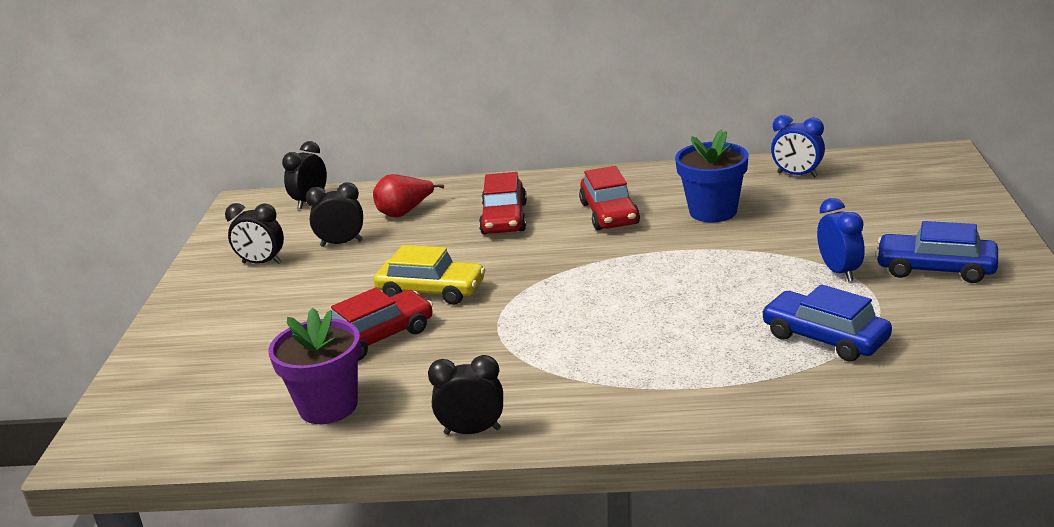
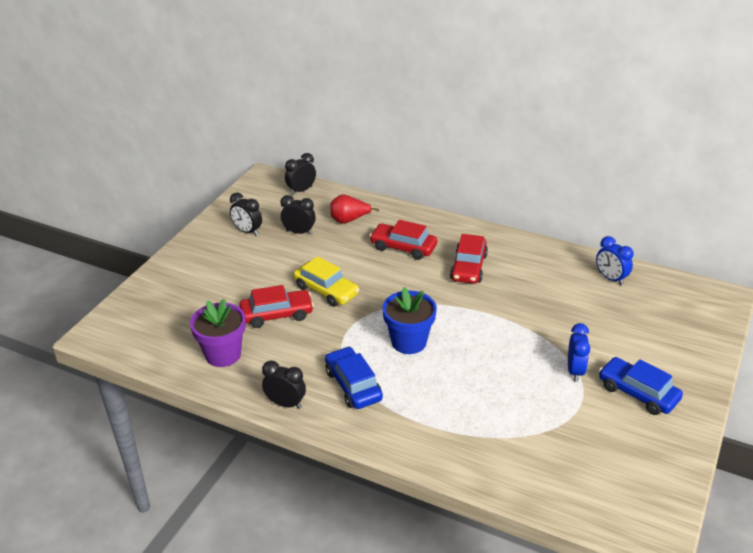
camera: 20 degrees right, 10 degrees up
(504, 218) = (403, 247): red car -> red car turned 90 degrees clockwise
(713, 211) = (533, 290): blue flower pot -> blue flower pot (409, 342)
(825, 338) = (526, 419): blue car -> blue car (353, 385)

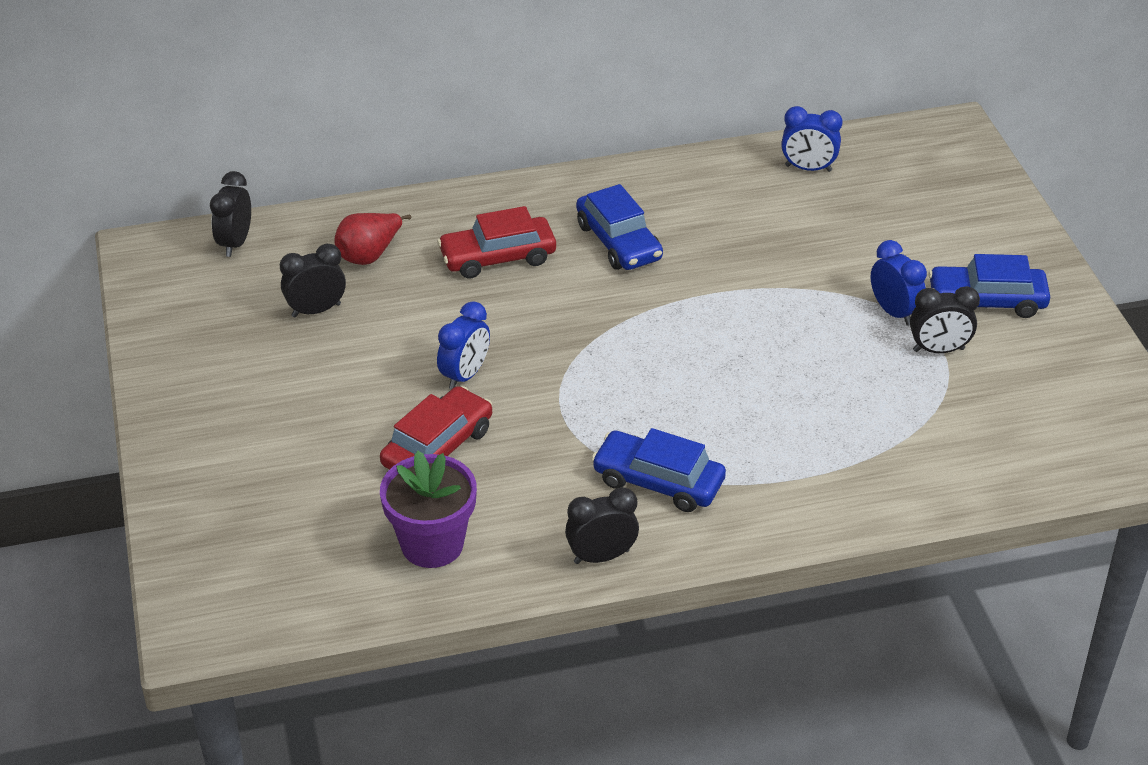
camera: 40 degrees left, 5 degrees up
(247, 231) = (232, 349): black clock -> black clock (938, 350)
(326, 290) = (465, 375): yellow car -> blue clock
(409, 342) = (660, 385): blue flower pot -> none
(468, 267) = (618, 242): red car -> blue car

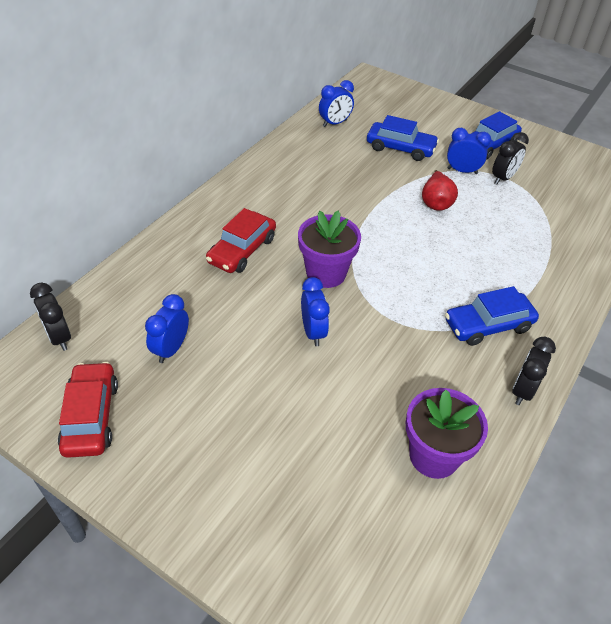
camera: 45 degrees left, 5 degrees up
(316, 310) = (171, 349): black clock -> blue clock
(369, 255) = (162, 292): red pear -> red pear (436, 203)
(438, 447) = (355, 388): red car -> red car (91, 416)
(555, 329) = (326, 273): none -> purple flower pot
(618, 242) = (295, 206): blue car -> blue car (400, 148)

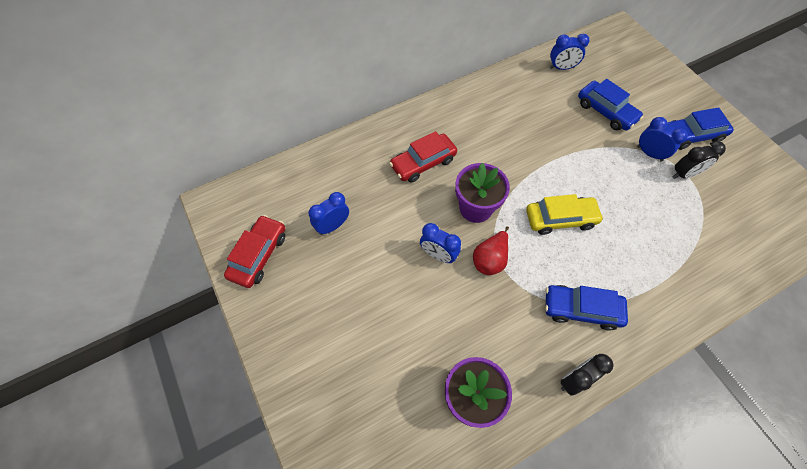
camera: 30 degrees right, 15 degrees up
(59, 337) = (267, 186): black clock -> none
(313, 332) = (438, 255): blue clock -> blue clock turned 105 degrees clockwise
(417, 253) = (560, 219): none -> yellow car
(436, 203) = (605, 177): red pear -> red pear (490, 259)

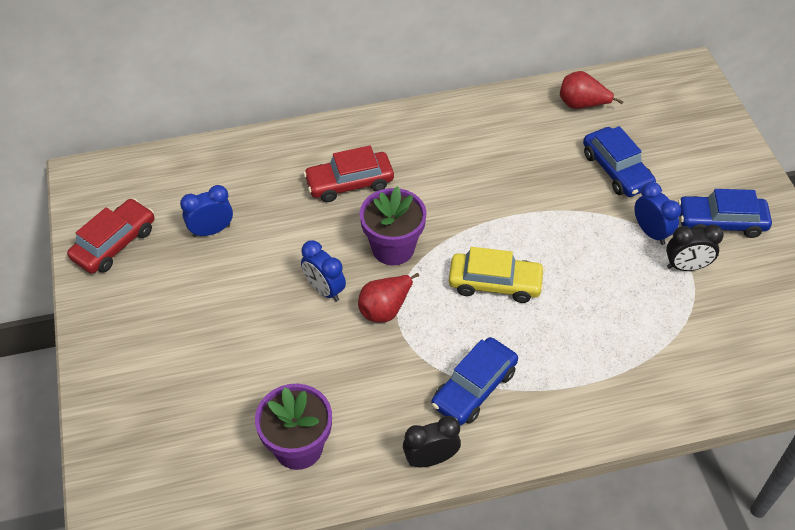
camera: 15 degrees right, 10 degrees down
(561, 68) = (582, 105): blue clock -> red pear
(581, 309) = (474, 388): blue car -> blue car turned 75 degrees counterclockwise

